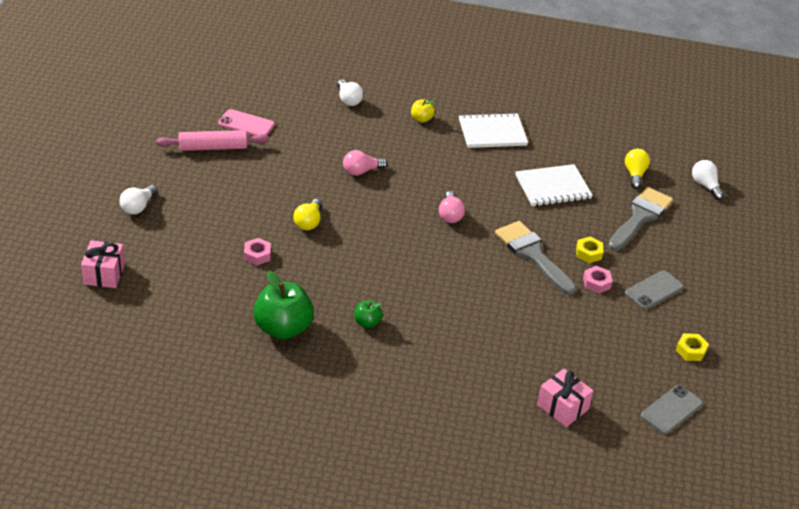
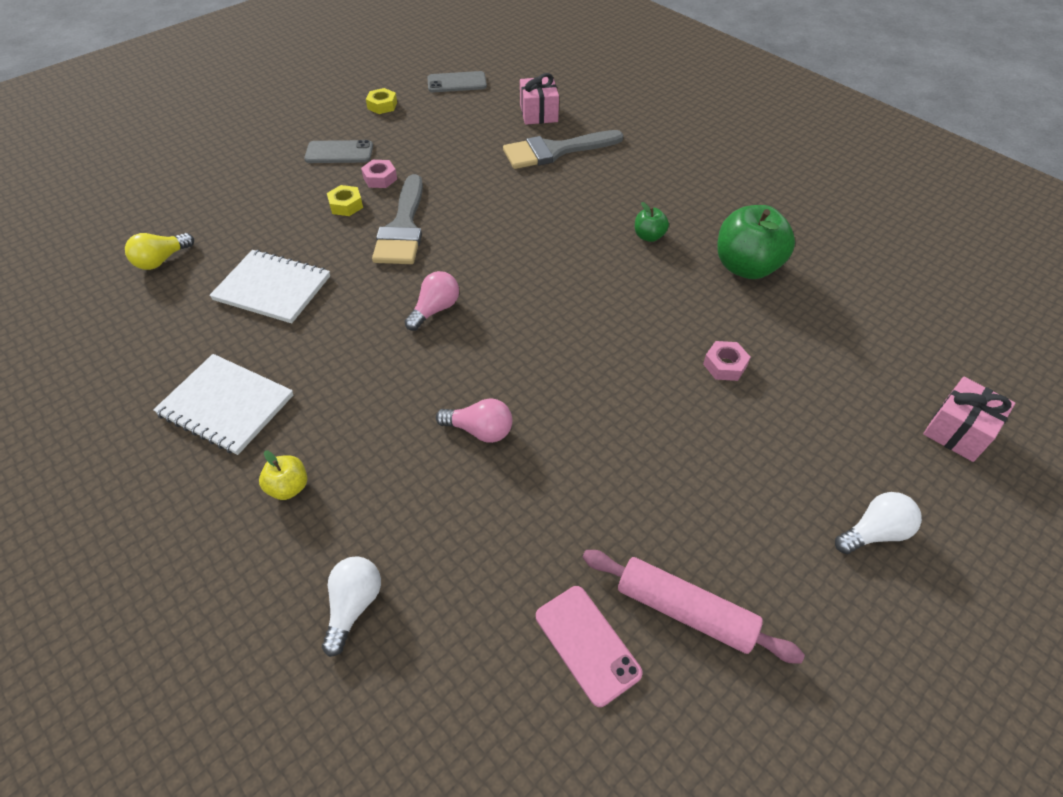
camera: 140 degrees left, 10 degrees up
(308, 222) = (623, 382): yellow light bulb -> none
(640, 217) = (240, 215): grey brush -> grey brush (555, 151)
(705, 186) = (118, 215): white light bulb -> none

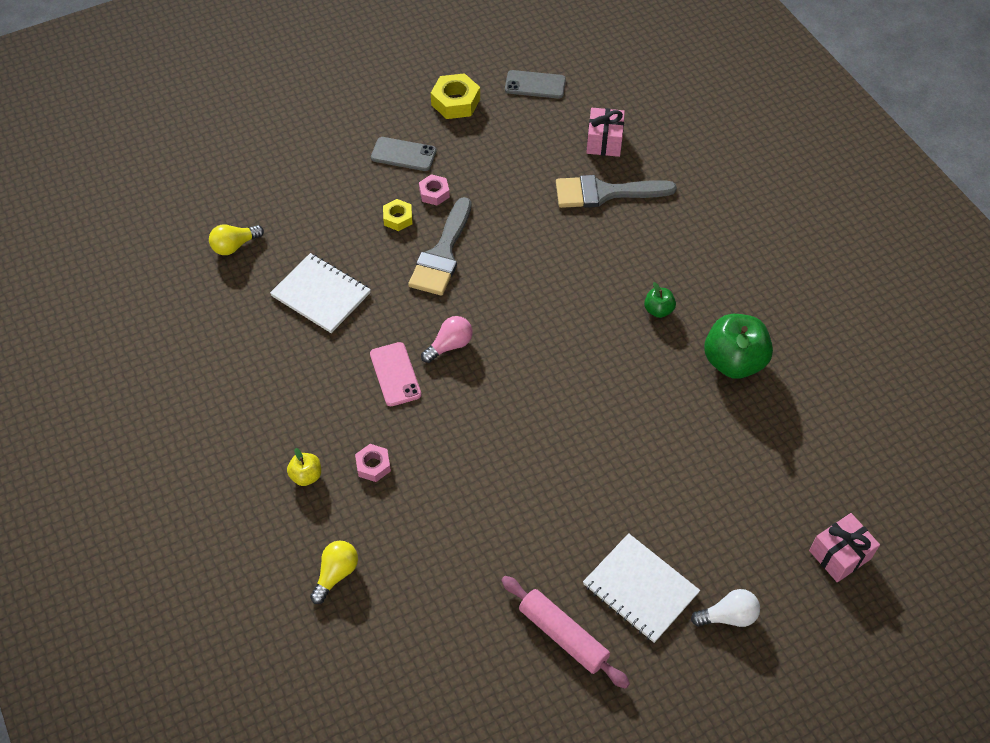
camera: 15 degrees right, 5 degrees up
(226, 405) = (270, 397): white notebook -> white notebook (640, 589)
(354, 606) = (336, 574): white light bulb -> yellow light bulb
(382, 105) = (455, 102): yellow nut -> yellow nut, size x1.63
(480, 430) = (457, 463): pink light bulb -> none
(587, 644) = (487, 640): pink phone -> pink phone (395, 374)
(725, 365) = (673, 452): pink nut -> pink nut (373, 465)

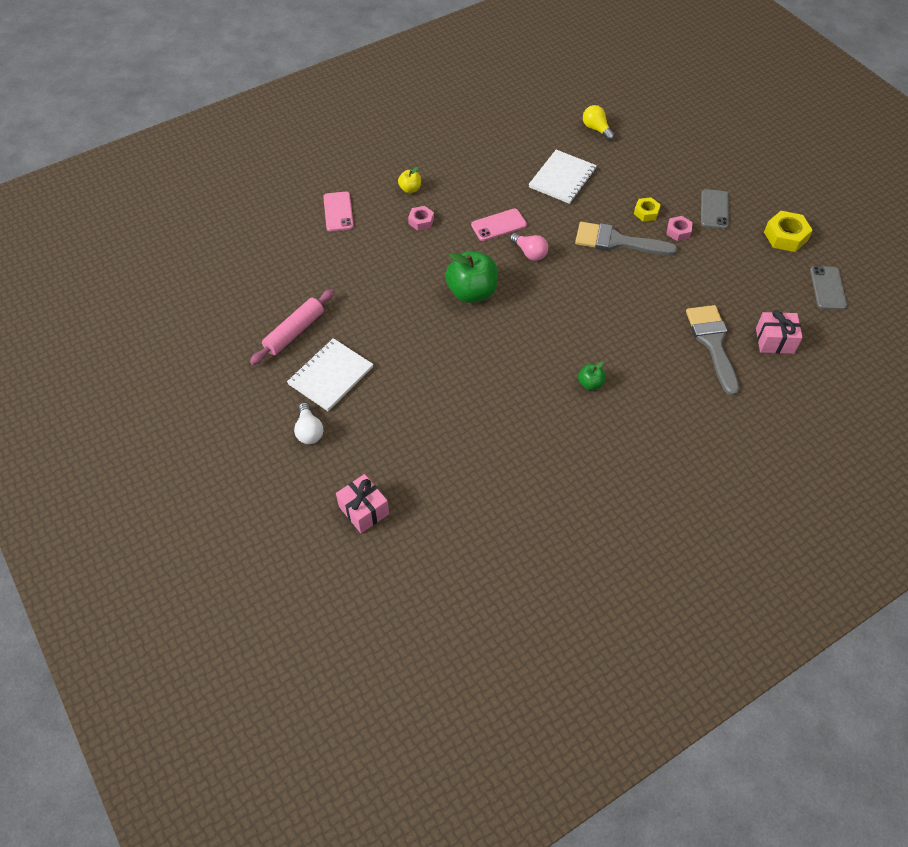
camera: 85 degrees right, 0 degrees up
(336, 574) = (338, 212): yellow light bulb -> pink phone
(733, 362) = (545, 438): green apple -> green apple (472, 292)

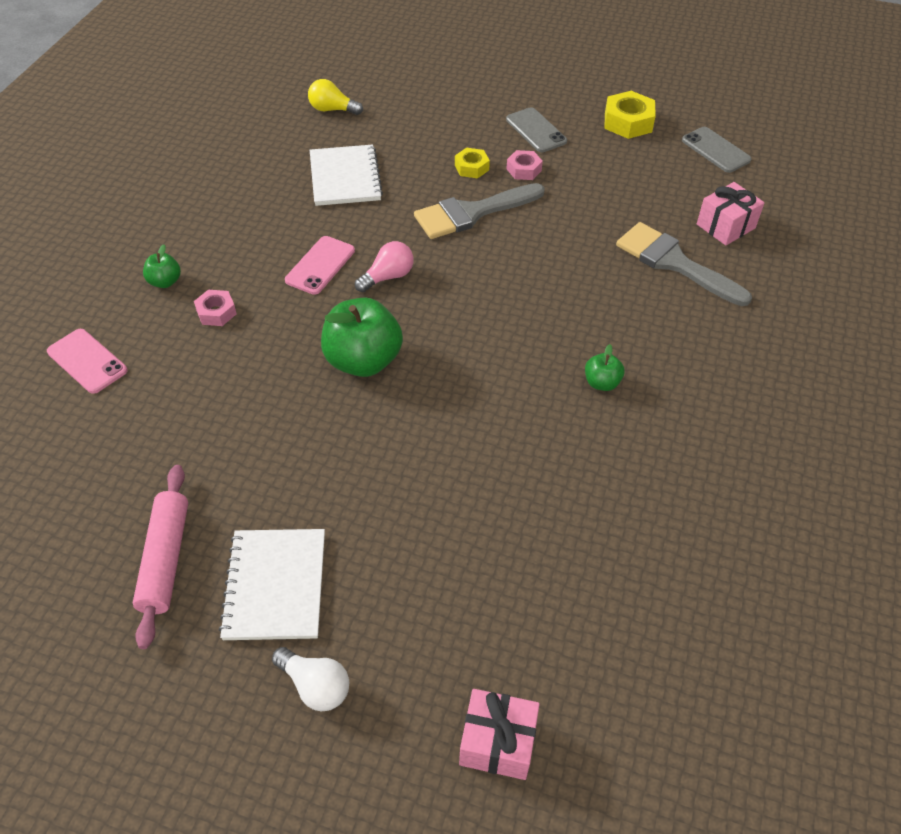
camera: 40 degrees left, 5 degrees down
(410, 189) = (165, 282): yellow apple -> green apple
(529, 253) = (388, 277): pink light bulb -> pink light bulb turned 45 degrees counterclockwise

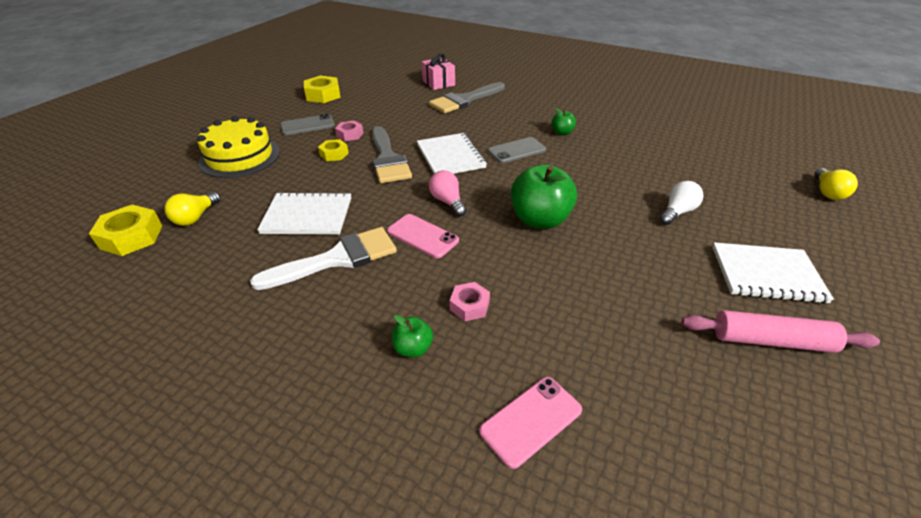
camera: 80 degrees left, 10 degrees down
(278, 212) = (336, 259): none -> white brush
(299, 85) = (131, 237): none -> yellow nut
(315, 686) = (836, 258): white light bulb -> white light bulb (677, 212)
(447, 102) = (240, 157): none -> yellow cake
(494, 267) = (450, 156): none -> white notebook
(497, 742) = (827, 192): pink gift -> yellow light bulb
(715, 150) = (369, 76): grey phone -> grey phone (516, 150)

